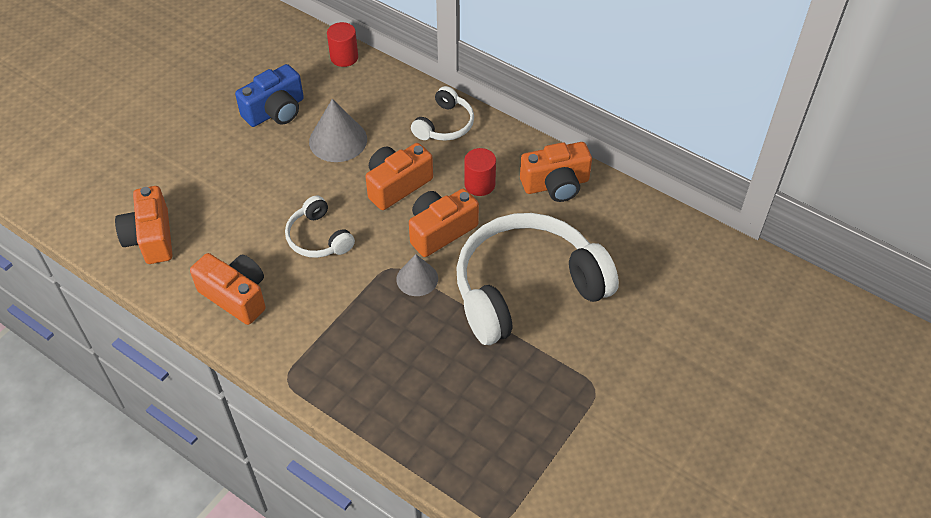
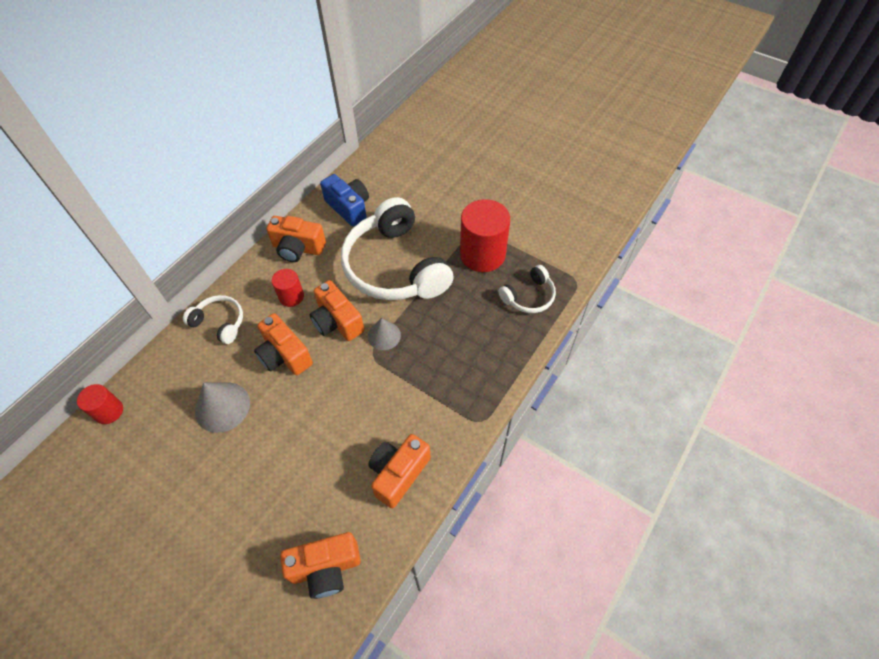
camera: 90 degrees left, 5 degrees up
(275, 111) = (171, 468): blue camera -> blue camera (349, 208)
(318, 238) = (337, 412): white headphones -> white headphones (529, 296)
(550, 395) = (482, 254): none -> red cylinder
(556, 184) = (298, 248): orange camera -> orange camera turned 120 degrees clockwise

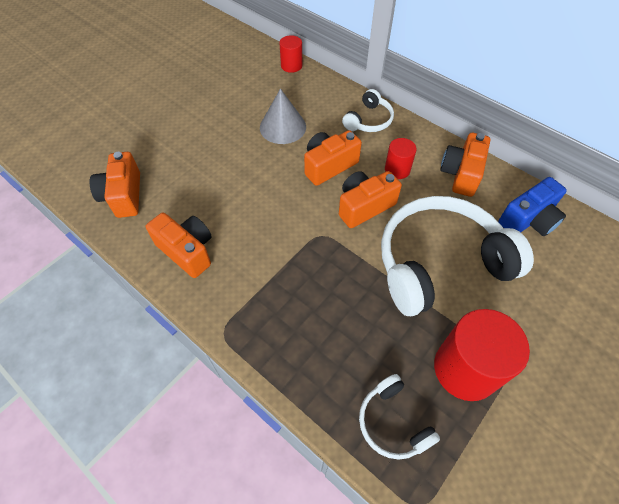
camera: 95 degrees right, 0 degrees up
(384, 335) = (343, 247): grey cone -> none

